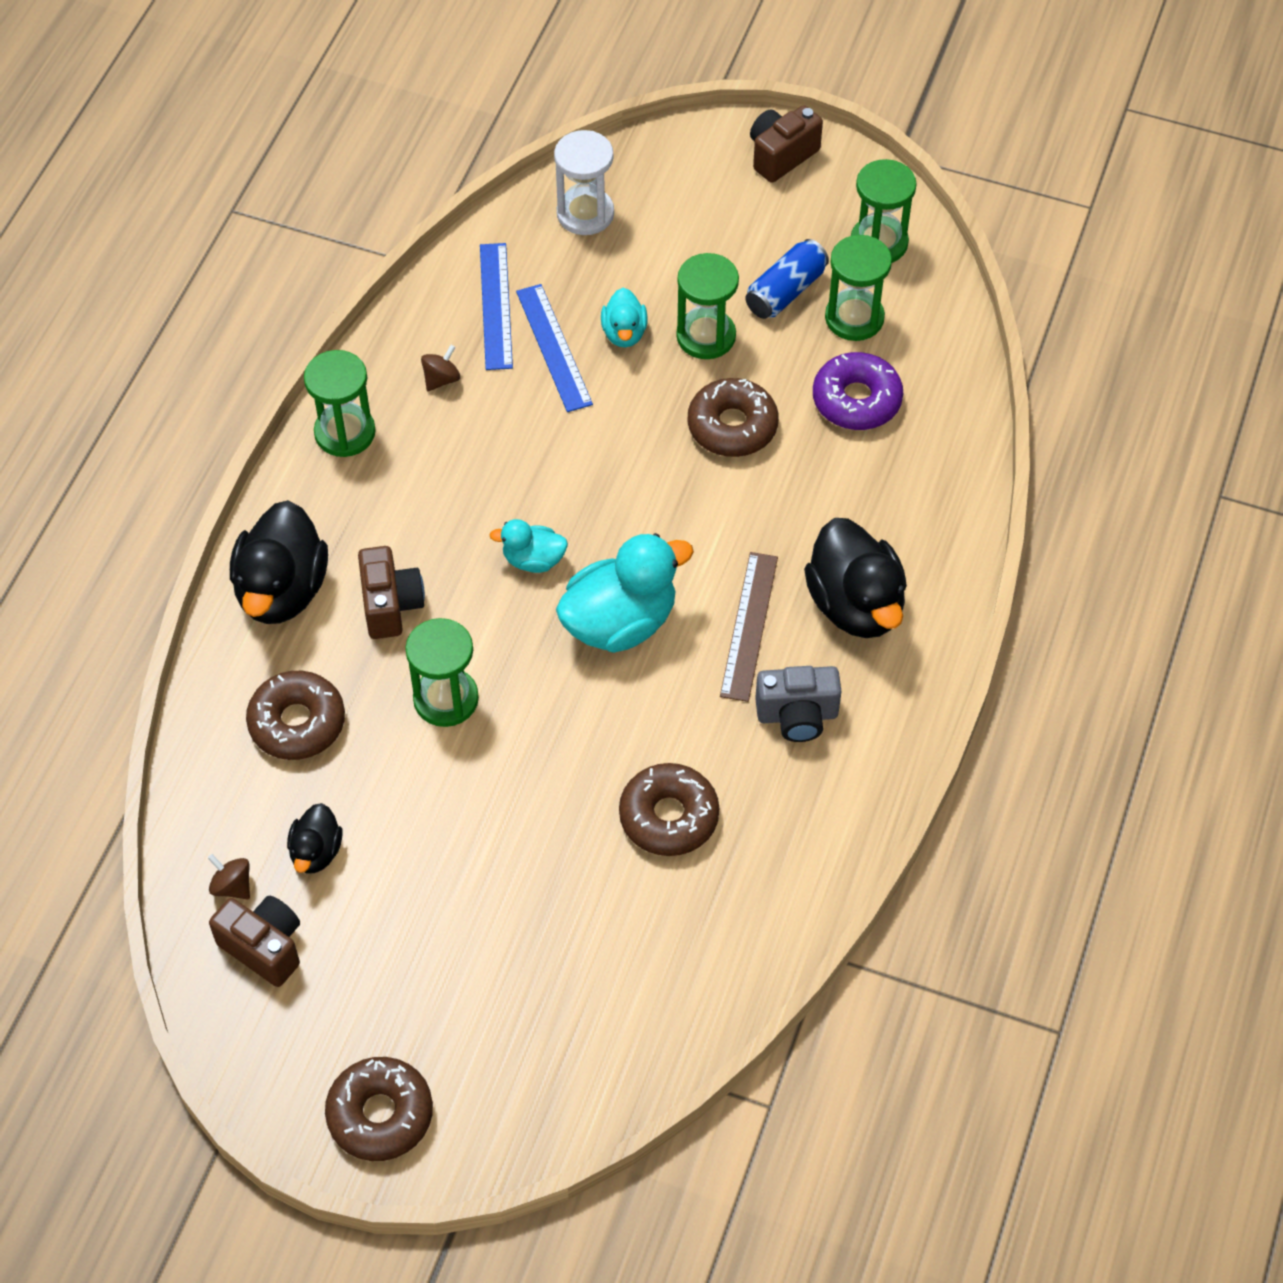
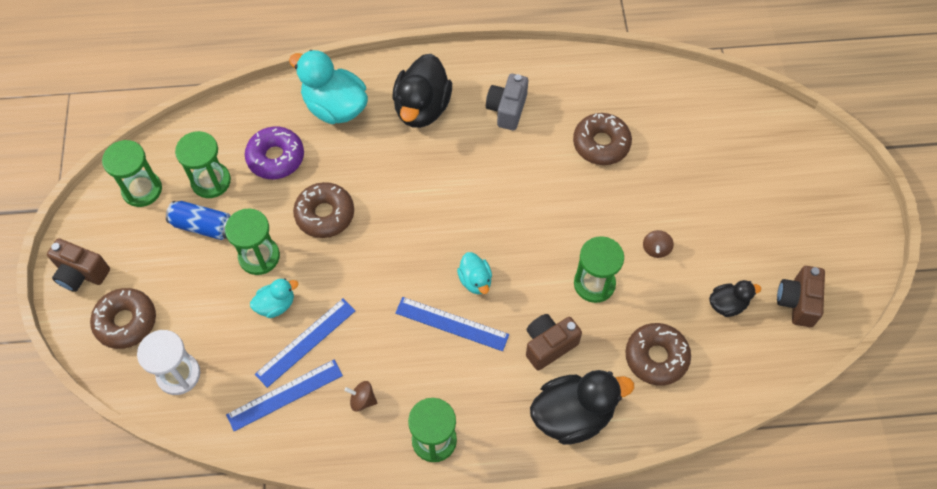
camera: 115 degrees left, 5 degrees up
(232, 886) = (775, 338): brown spinning top -> brown spinning top (656, 249)
(380, 1114) = (842, 202): brown donut -> brown donut (126, 322)
(486, 509) = (452, 324): none -> blue ruler
(620, 622) = (494, 216): turquoise duck -> turquoise duck (335, 107)
(749, 626) = (462, 152): brown ruler -> none
(797, 715) = (507, 109): grey camera -> grey camera turned 135 degrees counterclockwise
(855, 605) = (422, 108): black duck -> black duck turned 150 degrees clockwise

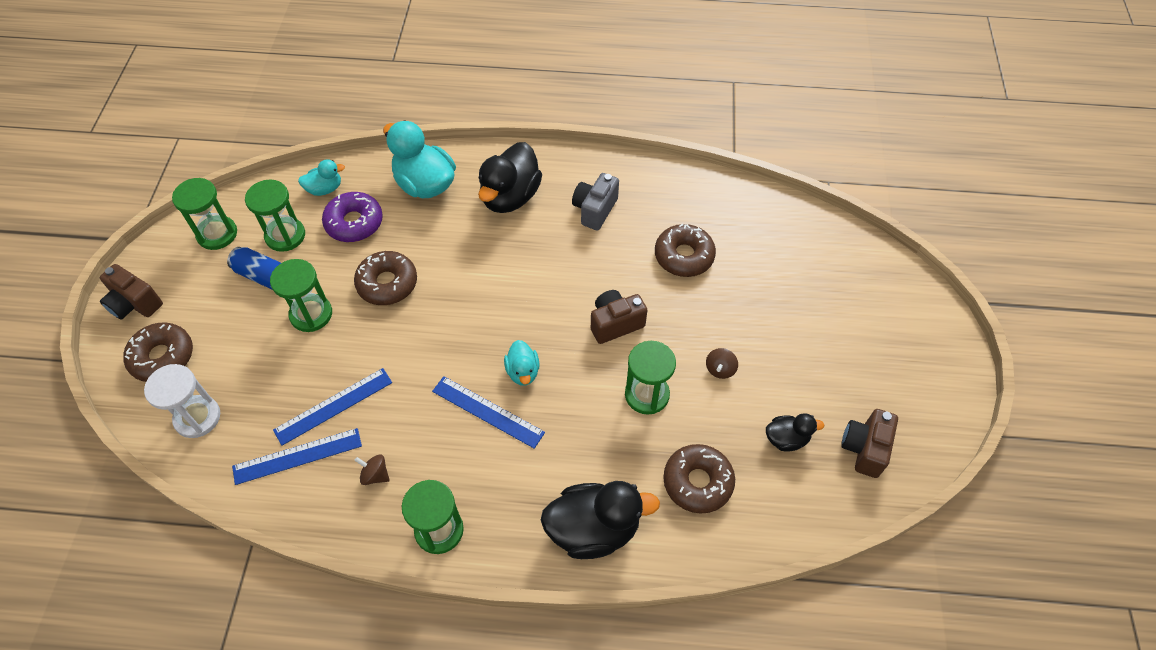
camera: 10 degrees right, 5 degrees down
(276, 305) = (314, 364): turquoise duck -> turquoise duck (325, 189)
(548, 345) = (584, 450): brown camera -> brown camera (615, 323)

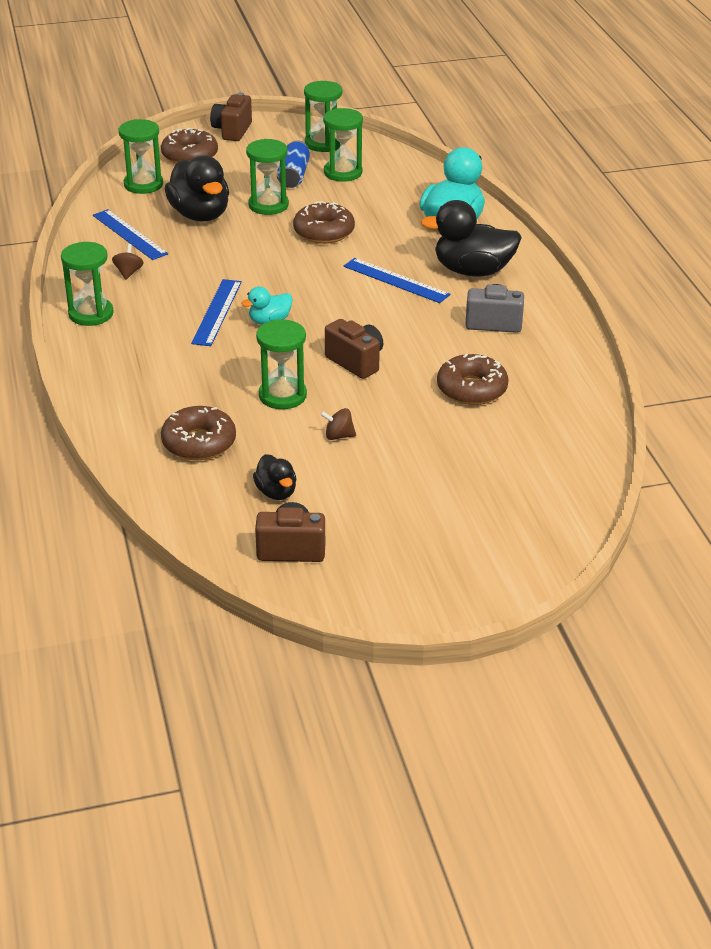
camera: 70 degrees right, 20 degrees down
(197, 417) = (143, 184): white hourglass -> green hourglass
(325, 189) = (408, 177): turquoise duck -> none
(333, 406) = (184, 238): blue ruler -> blue ruler (396, 280)
(354, 223) = (380, 200): purple donut -> none
(593, 529) = (124, 392): black duck -> black duck (200, 215)

